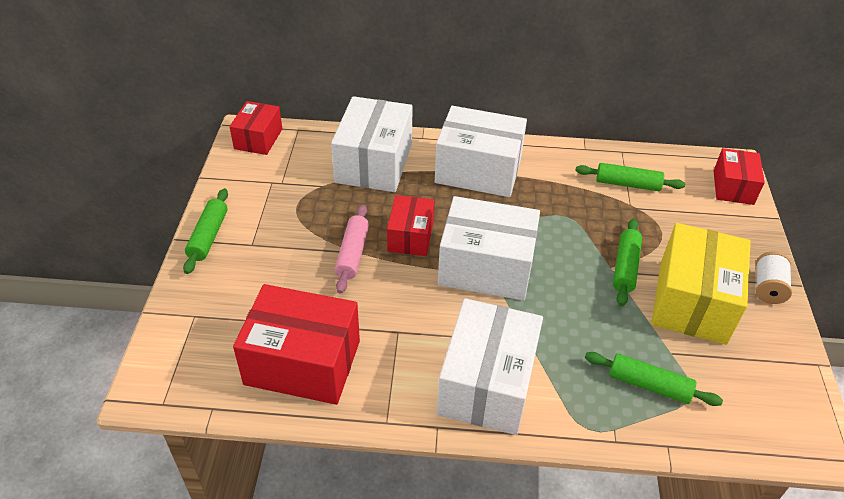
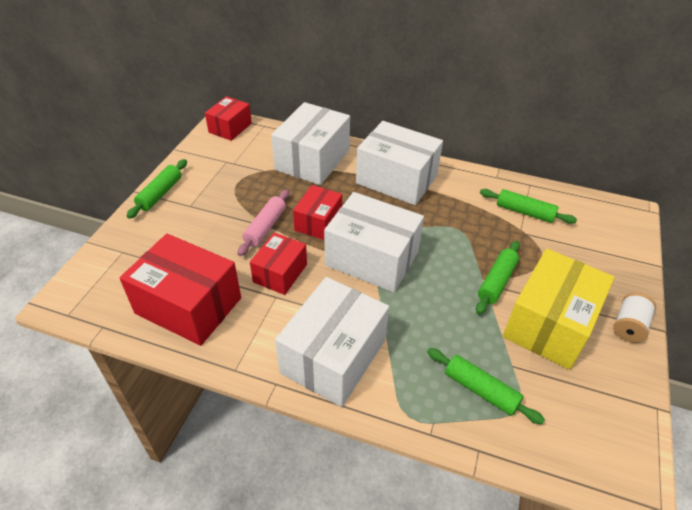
camera: 15 degrees right, 0 degrees up
(733, 187) = (624, 231): red box -> red box (280, 273)

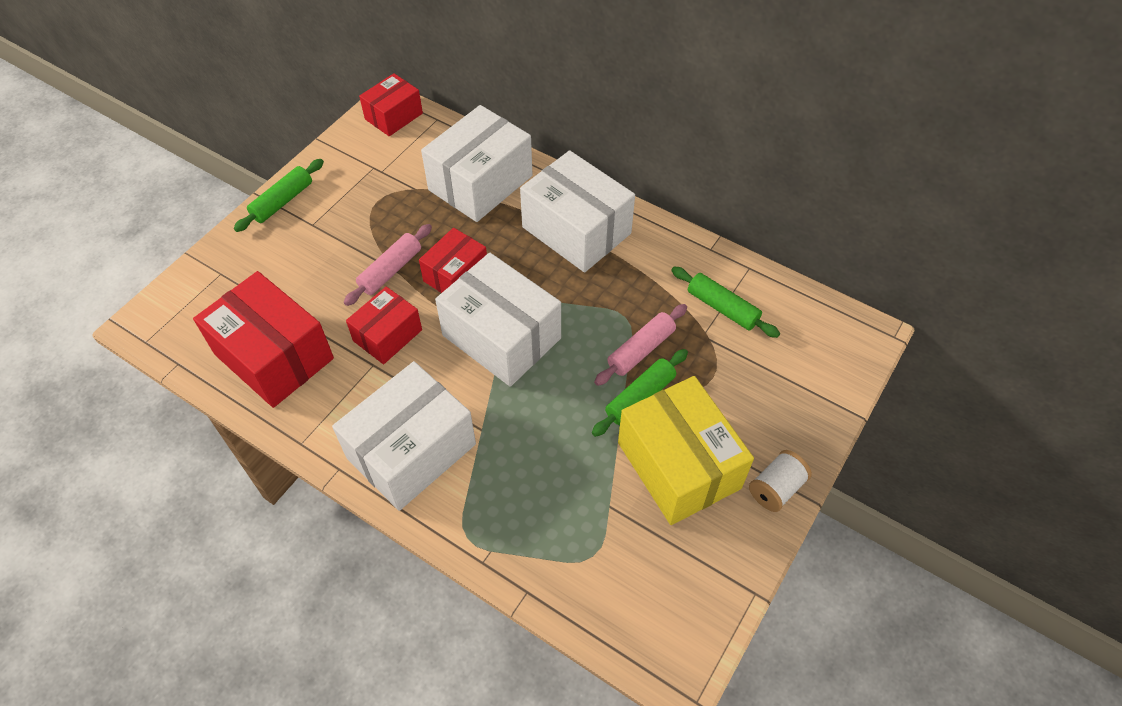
camera: 15 degrees right, 10 degrees up
(481, 249) = (641, 350): none -> pink rolling pin
(481, 390) = (559, 526): green rolling pin -> none
(549, 324) = (679, 465): yellow box -> yellow box turned 75 degrees counterclockwise

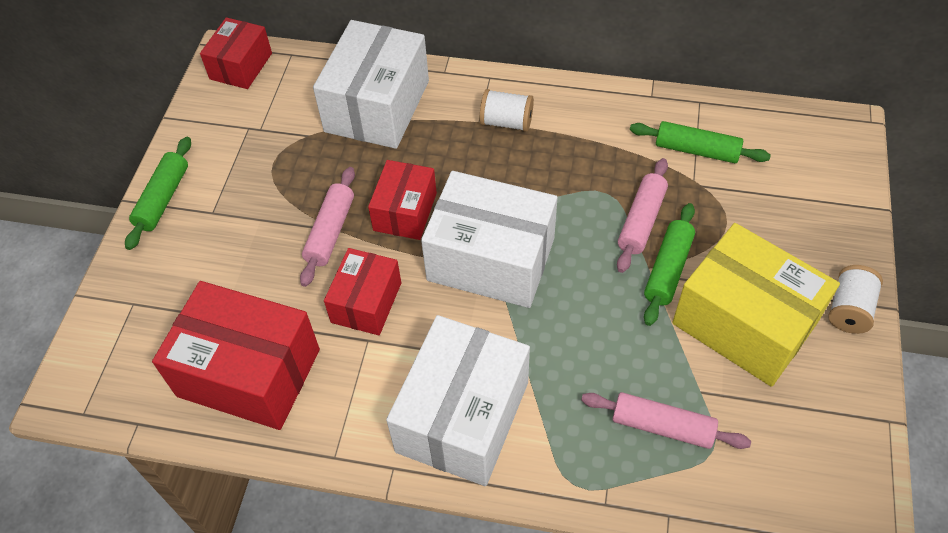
camera: 20 degrees left, 0 degrees up
(562, 521) = (662, 426): none -> pink rolling pin
(576, 230) = (506, 122): white box -> white spool

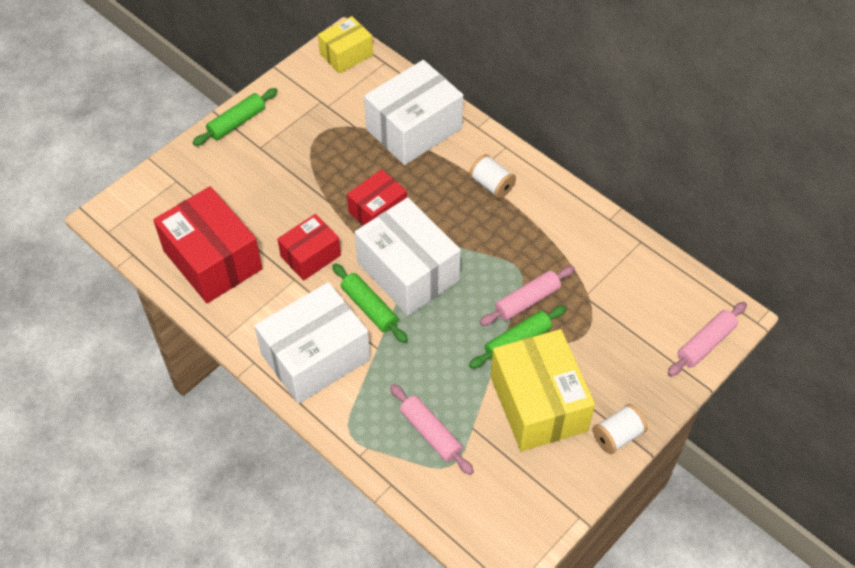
camera: 30 degrees right, 0 degrees up
(241, 66) = (346, 54): red box -> yellow box
(330, 232) = (322, 199): pink rolling pin -> pink rolling pin (706, 344)
(696, 150) = (607, 274): green rolling pin -> green rolling pin (369, 308)

